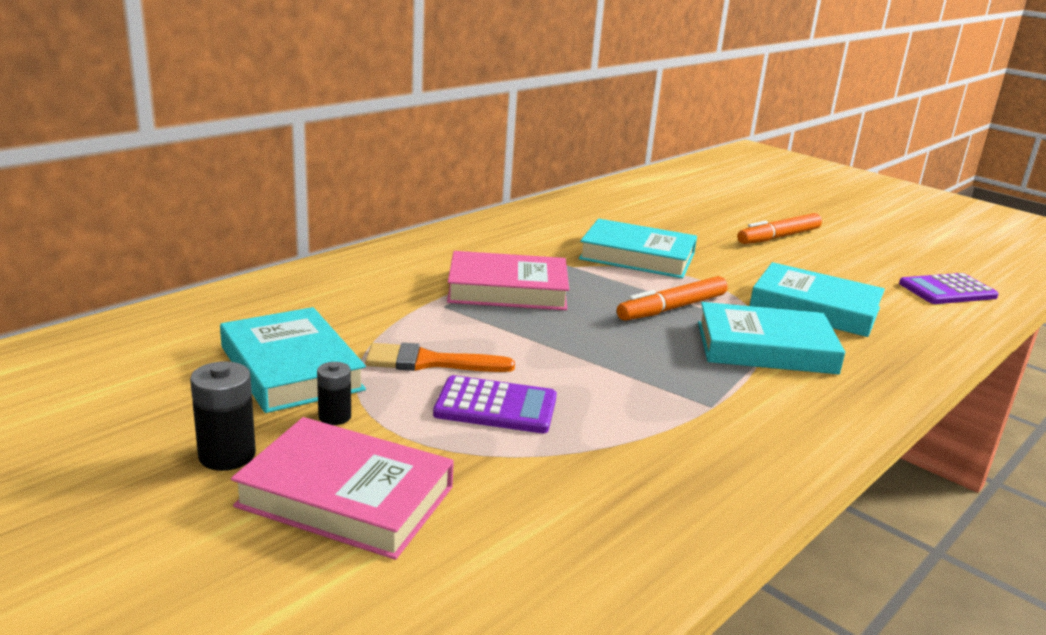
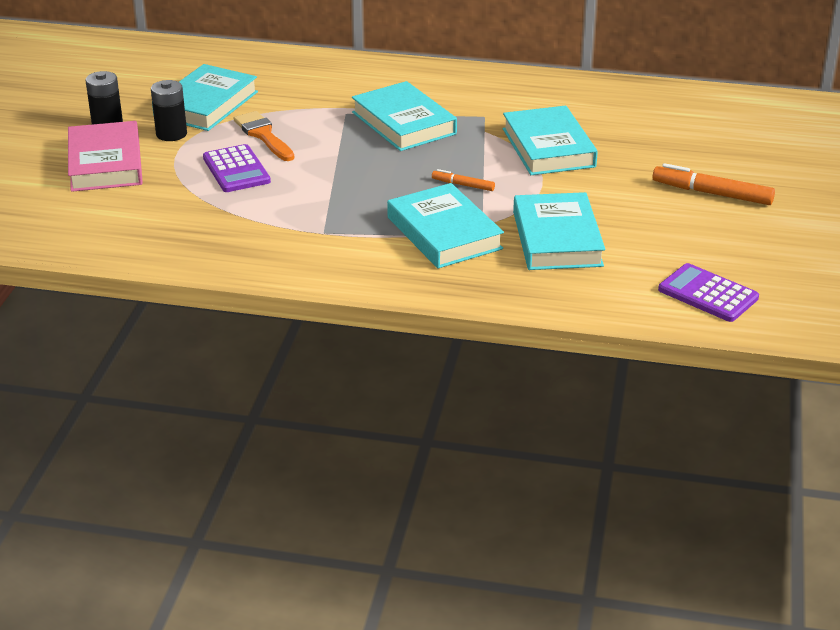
camera: 60 degrees right, 10 degrees up
(335, 417) = (171, 134): black battery -> black battery, size x1.57
(507, 289) = (404, 123): pink book -> turquoise book
(672, 308) = (463, 185): orange marker -> orange marker, size x0.54

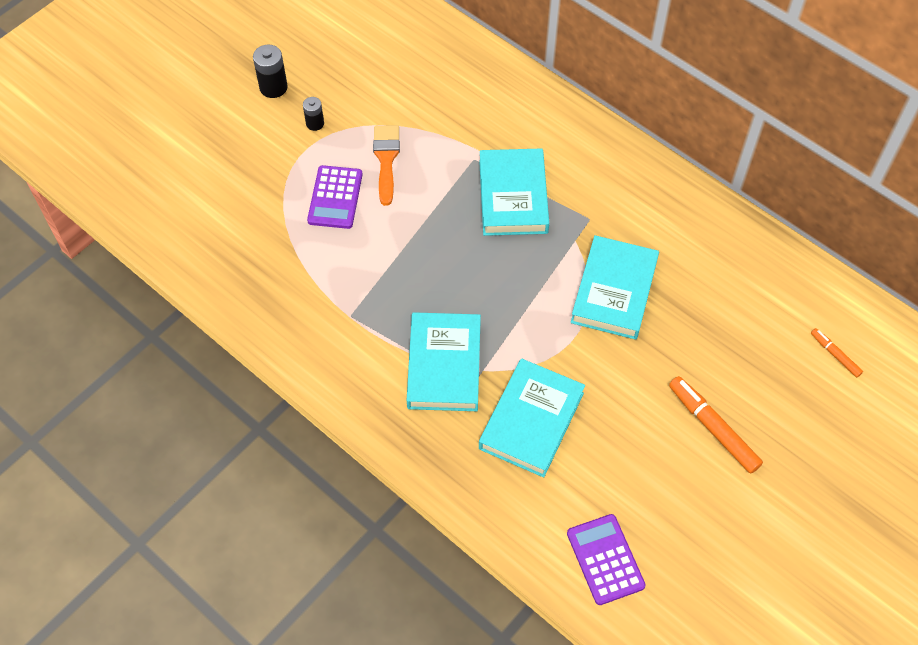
camera: 30 degrees right, 25 degrees up
(106, 163) = (241, 141): pink book -> none
(171, 134) = (315, 123): black battery -> black battery, size x0.64
(206, 104) = (367, 93): turquoise book -> none
(463, 185) = (504, 308): orange marker -> orange marker (835, 355)

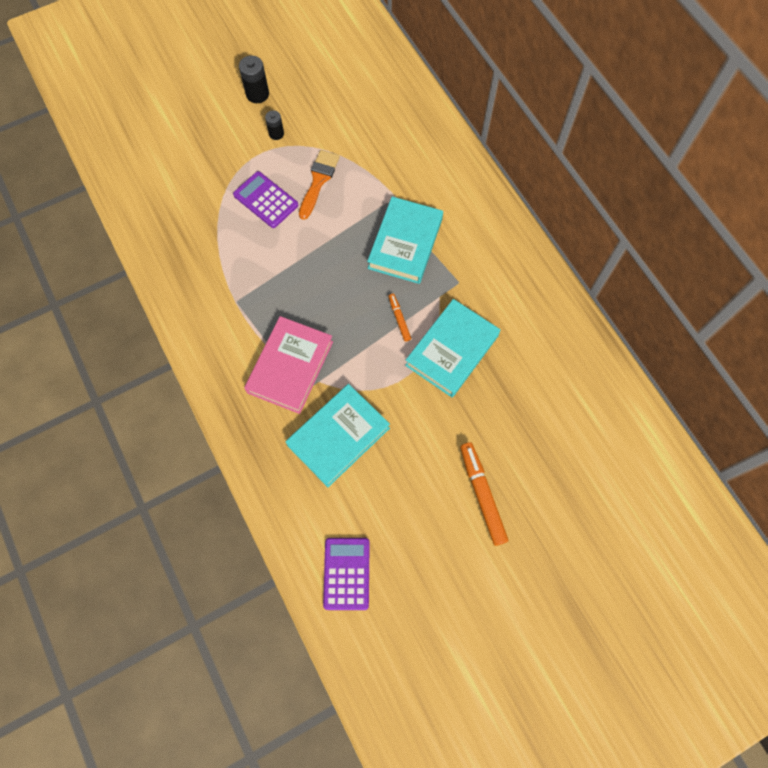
camera: 20 degrees right, 10 degrees up
(335, 197) = (266, 200): purple calculator -> purple calculator turned 105 degrees clockwise
(444, 365) = (290, 367): turquoise book -> pink book
(835, 355) = (612, 468): orange marker -> orange marker (399, 319)

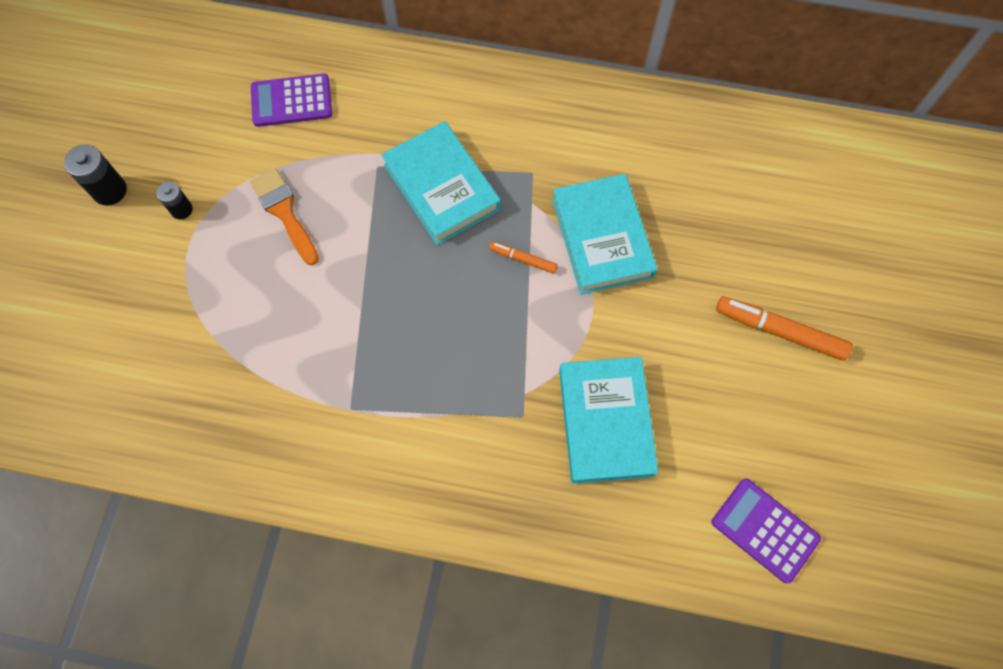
camera: 50 degrees left, 0 degrees up
(266, 200) = (254, 283): purple calculator -> purple calculator (291, 101)
(290, 367) = (482, 411): pink book -> none

